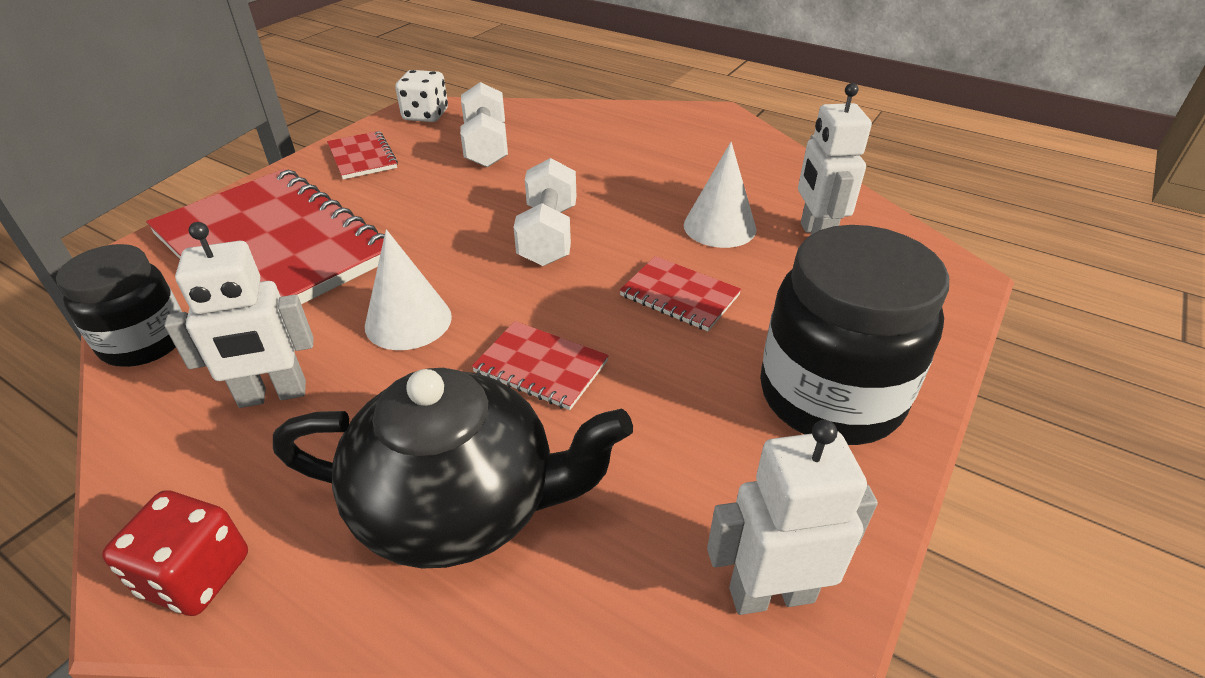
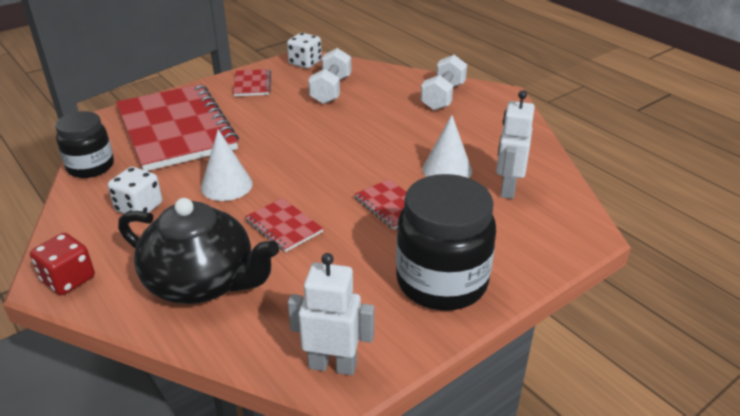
camera: 20 degrees right, 5 degrees down
(273, 395) = (139, 207): white robot -> white dice
(548, 235) = (335, 153): white dumbbell -> white dumbbell (443, 97)

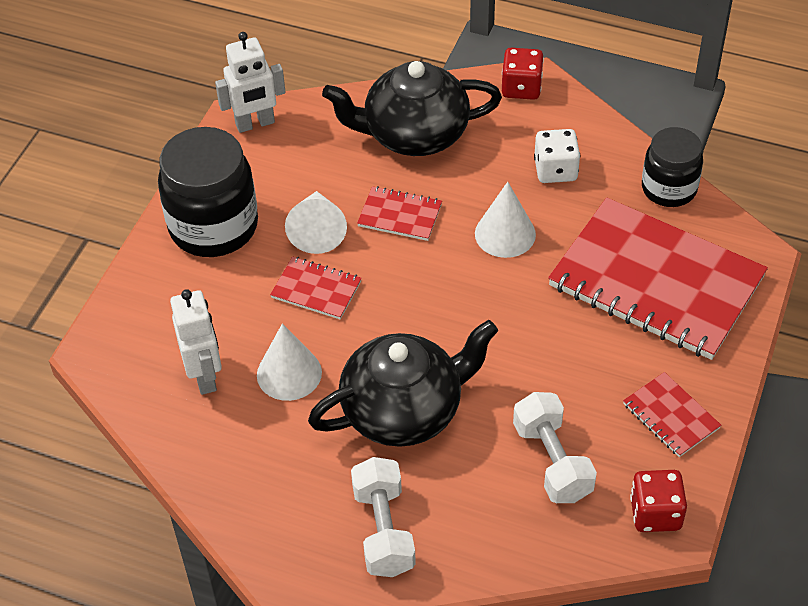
camera: 150 degrees right, 15 degrees up
(305, 63) = (655, 513): white dice -> red dice
(356, 242) = (317, 230): none -> white cone
(389, 131) = (404, 410): none -> black teapot

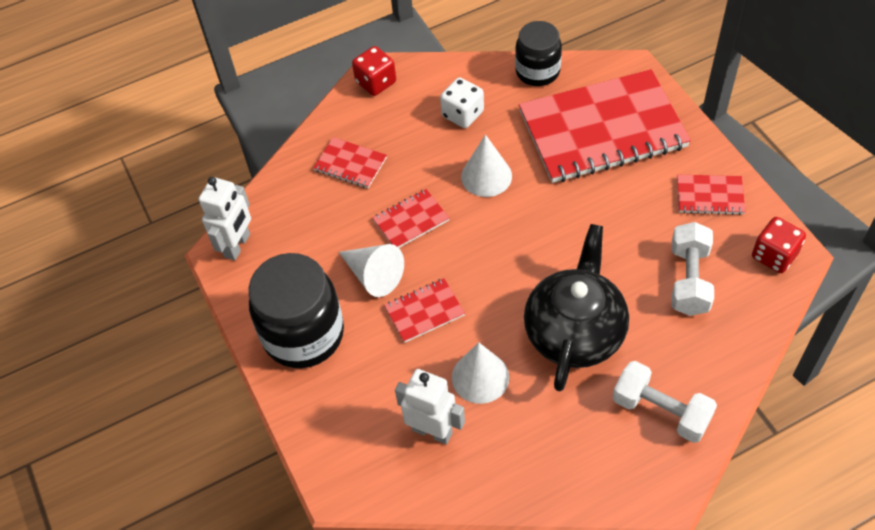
camera: 45 degrees left, 5 degrees up
(414, 134) = (350, 164): black teapot -> red notebook
(552, 461) = (689, 280): white dumbbell -> white dumbbell turned 75 degrees clockwise

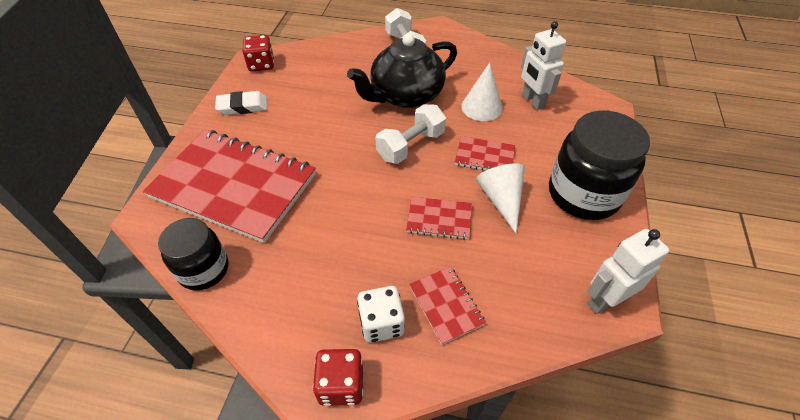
camera: 145 degrees left, 5 degrees down
(462, 114) = (307, 278): white dice -> white dice (381, 323)
(486, 176) = (350, 212): white cone -> none
(689, 280) = (316, 80): white dumbbell -> white dumbbell (411, 146)
(710, 196) = (243, 106): red notebook -> white eraser

